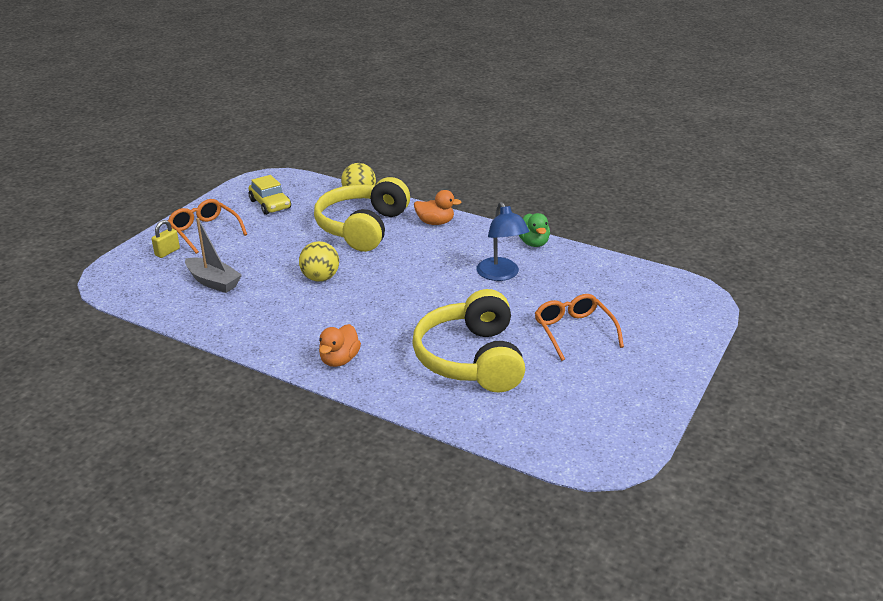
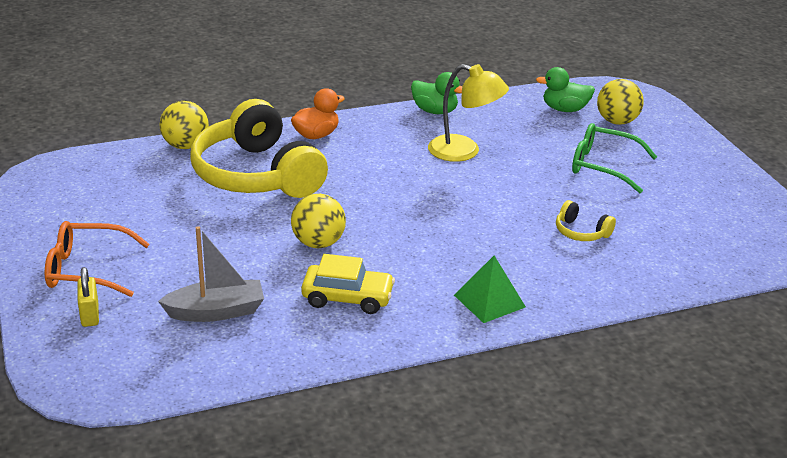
camera: 50 degrees left, 0 degrees up
(270, 204) = (103, 202): yellow car -> yellow car (347, 298)
(339, 360) = (489, 301): orange duck -> green pyramid
(471, 359) = (581, 232): yellow headphones -> yellow headphones, size x0.40
(501, 275) = (464, 151): blue lamp -> yellow lamp
(573, 331) = (602, 166): orange glasses -> green glasses
(625, 284) = (564, 109): none -> green duck
(648, 311) = (617, 121): none -> yellow ball

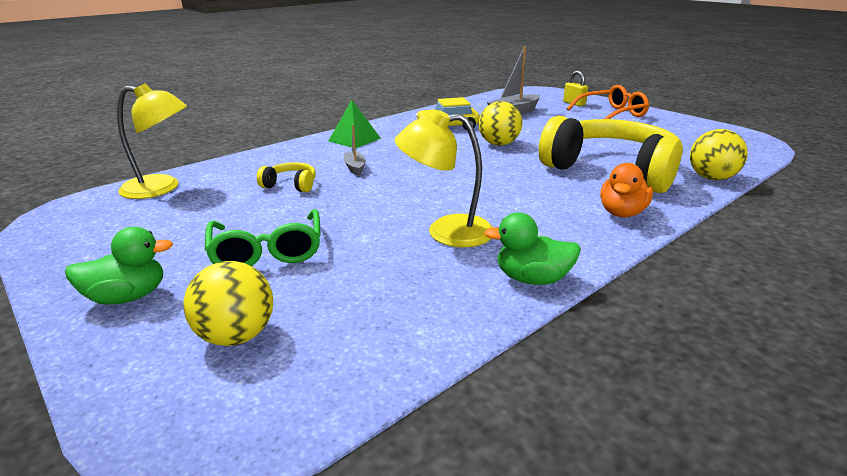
camera: 160 degrees right, 5 degrees down
(508, 242) = (355, 168): none -> grey boat
(564, 109) = (334, 339): green duck -> green duck (127, 297)
(602, 166) = (267, 252): green glasses -> green glasses turned 75 degrees clockwise
(715, 260) = (161, 188): none -> yellow lamp

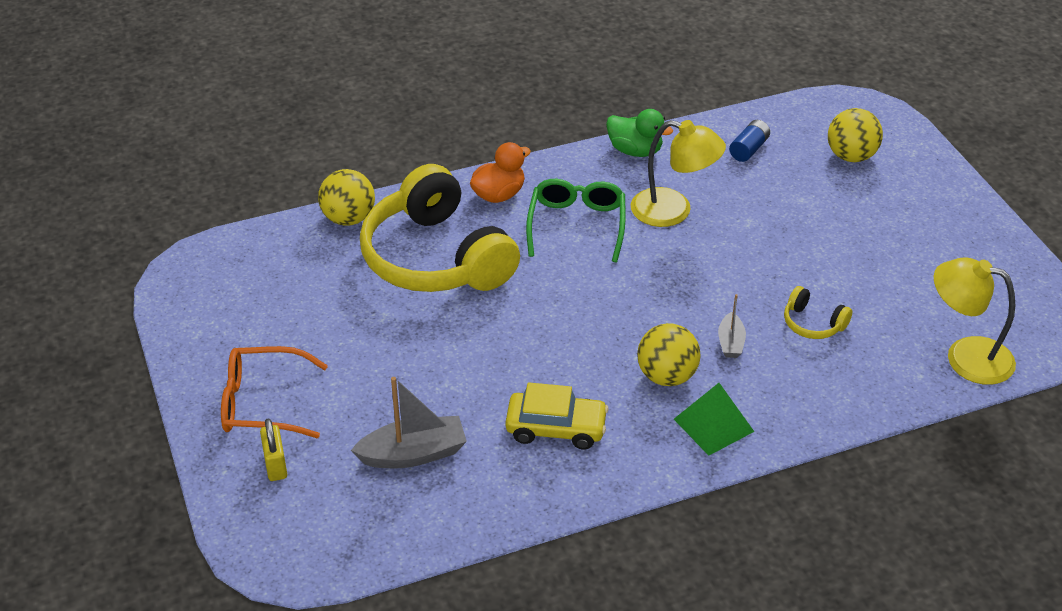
camera: 160 degrees left, 15 degrees up
(127, 297) = (936, 204): green duck -> none
(267, 252) = (835, 225): green glasses -> green glasses (577, 224)
(389, 313) = (749, 149): none -> blue battery
(499, 144) = (516, 354): yellow ball -> yellow ball (666, 376)

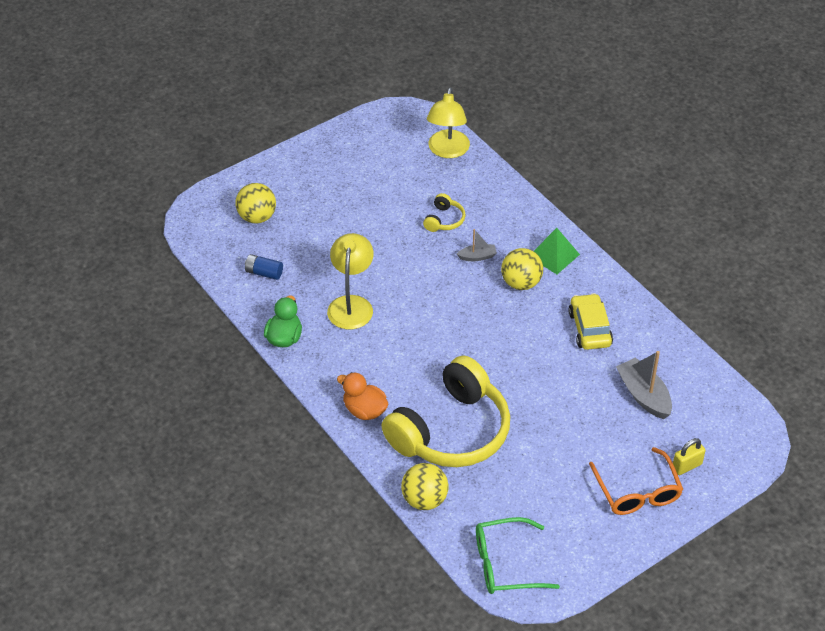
camera: 105 degrees left, 5 degrees up
(577, 224) = (384, 356): green glasses -> green glasses (504, 564)

